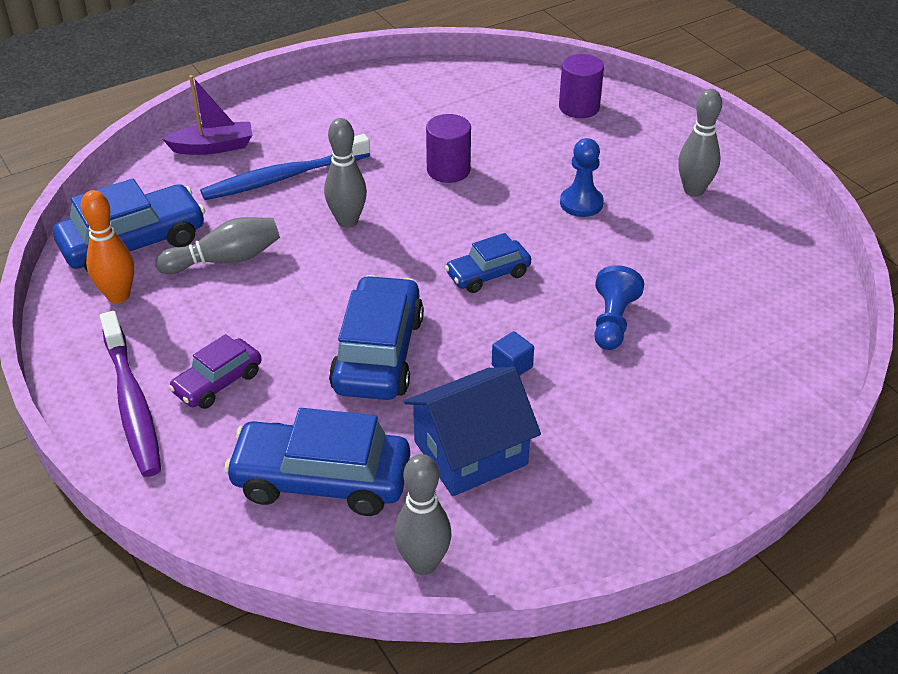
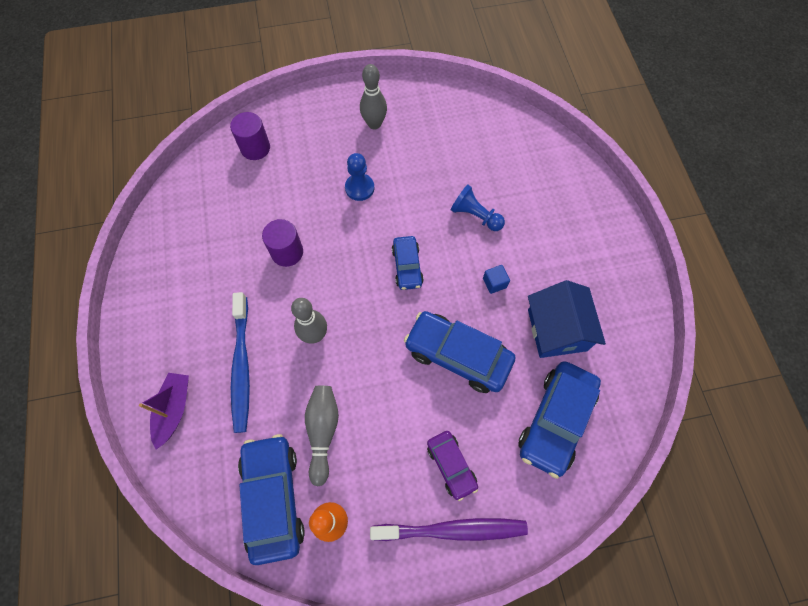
camera: 70 degrees left, 25 degrees up
(423, 563) = (631, 382): grey bowling pin -> none

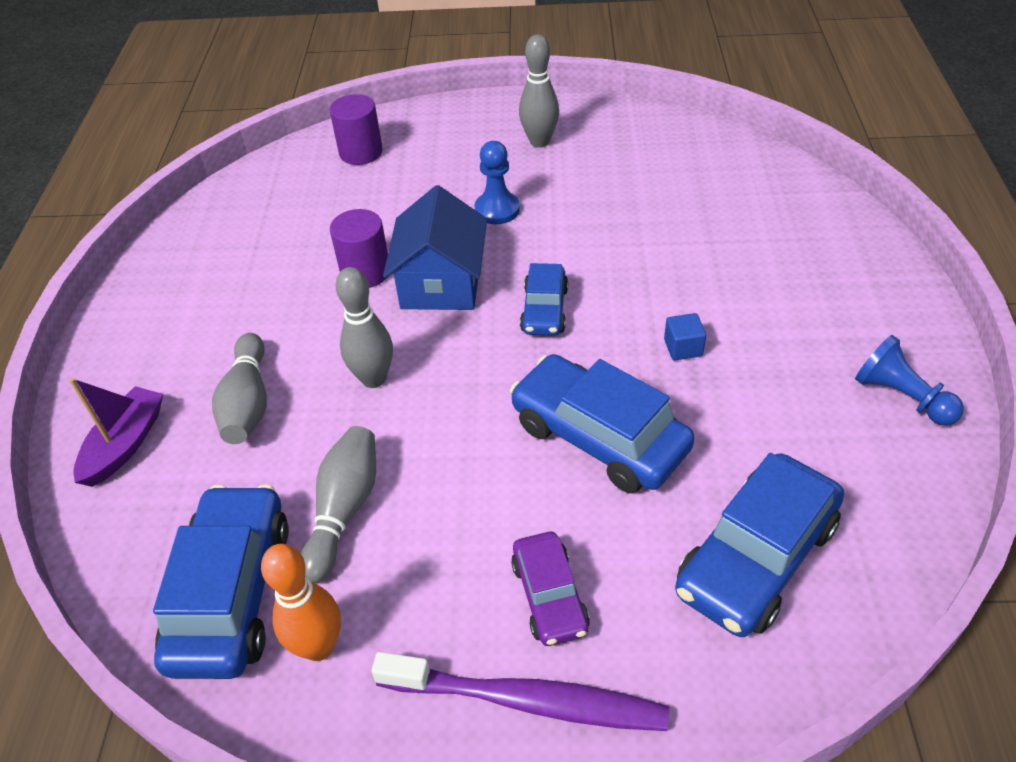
camera: 15 degrees right, 20 degrees down
(242, 366) = (248, 403): blue toothbrush -> grey bowling pin
(475, 215) = (669, 260): blue pawn -> blue pawn (901, 397)
(557, 330) = (780, 425): blue house -> blue house (441, 283)

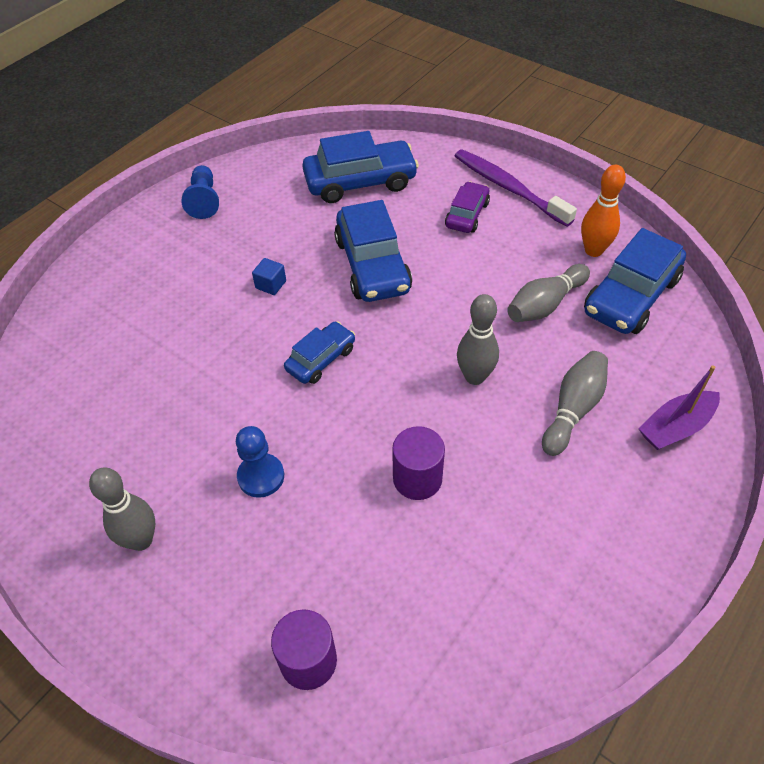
camera: 145 degrees left, 5 degrees up
(441, 283) = (369, 428): blue house -> none

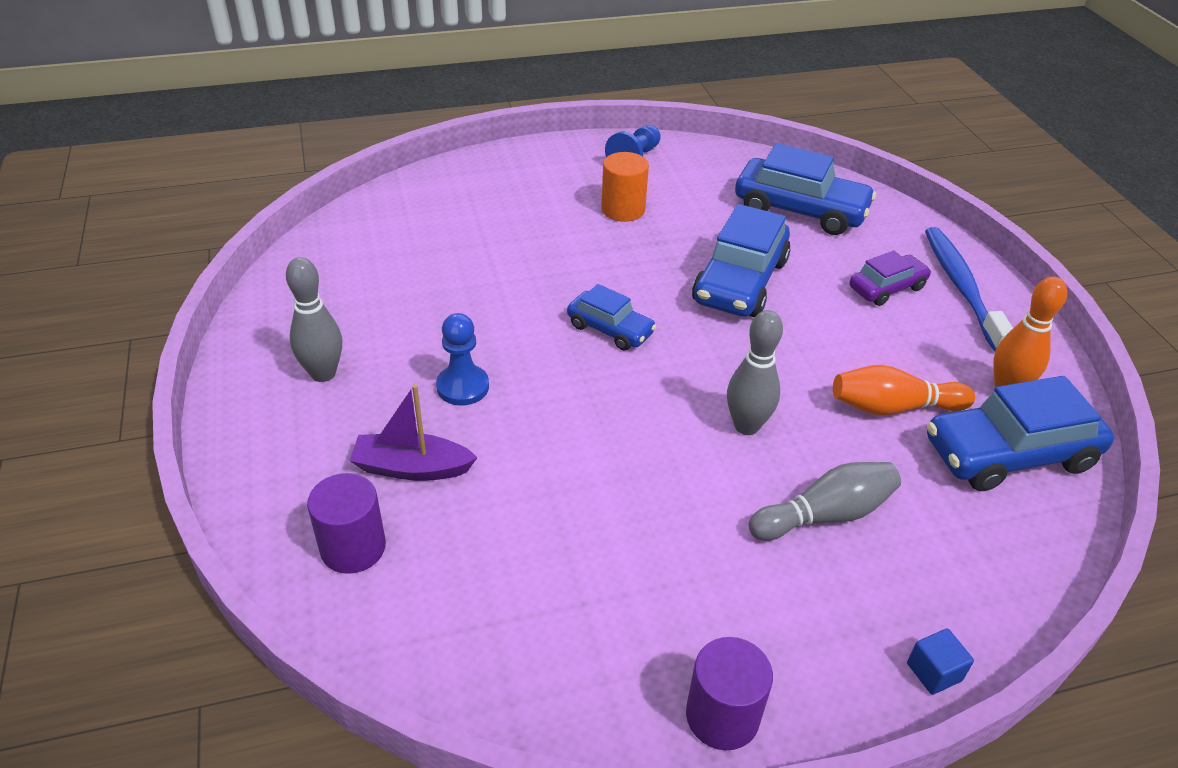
camera: 35 degrees right, 10 degrees down
(237, 251) = (623, 209): none -> orange cylinder
(271, 284) = (626, 249): blue cube -> blue cube (934, 672)
(321, 359) = (610, 329): blue car -> blue car turned 45 degrees clockwise
(417, 478) = (598, 474): purple cylinder -> purple cylinder (722, 716)
(508, 188) = (961, 287): purple toothbrush -> blue toothbrush
(545, 304) = (893, 407): grey bowling pin -> orange bowling pin
(676, 427) = (933, 604): purple boat -> purple boat (412, 468)

